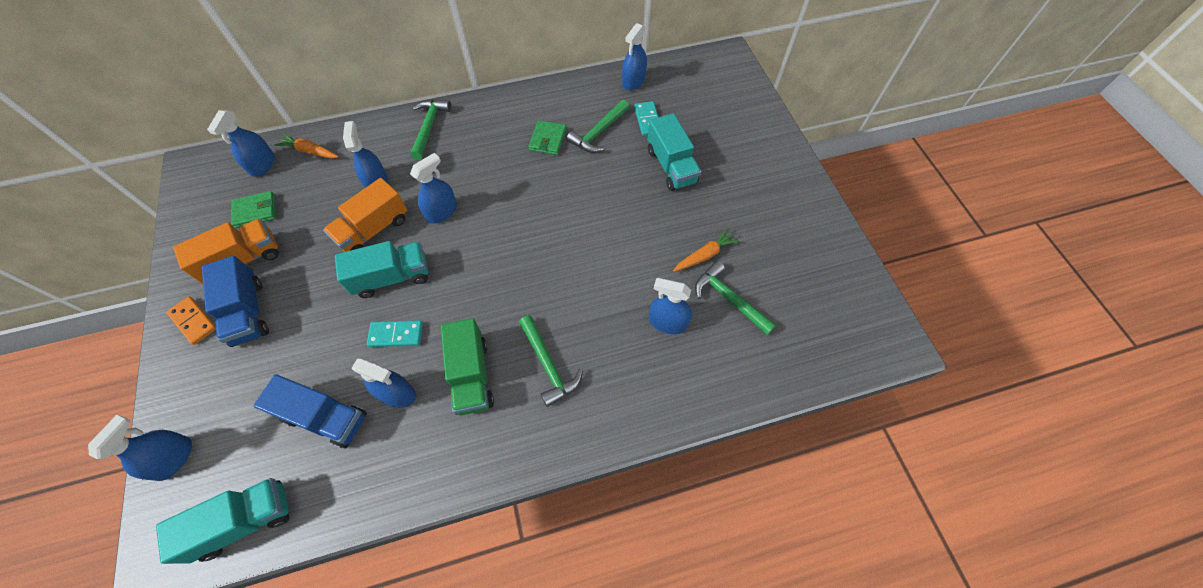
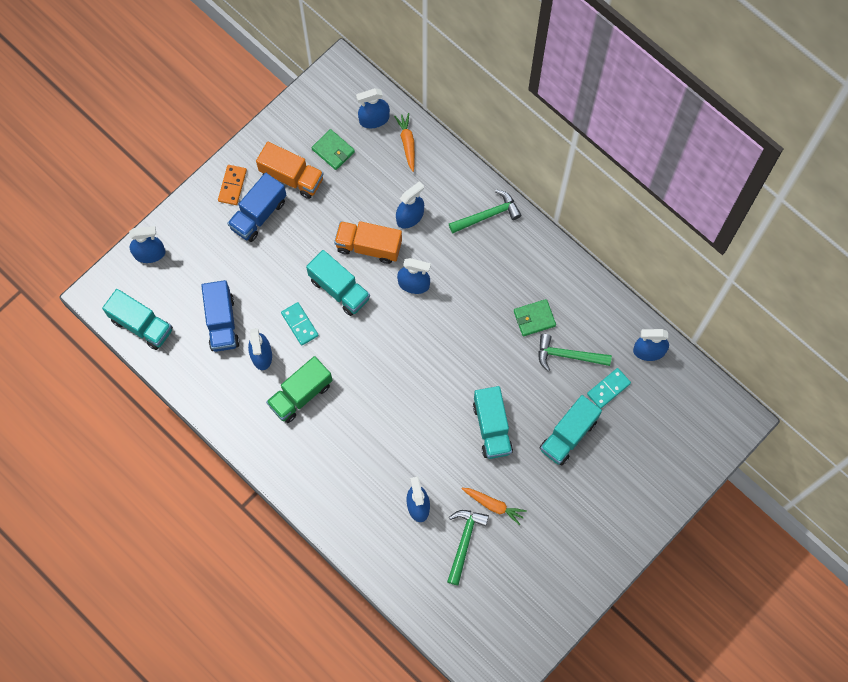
camera: 60 degrees right, 10 degrees up
(548, 365) = (337, 441): green hammer -> none
(626, 219) = (492, 427): none -> turquoise truck

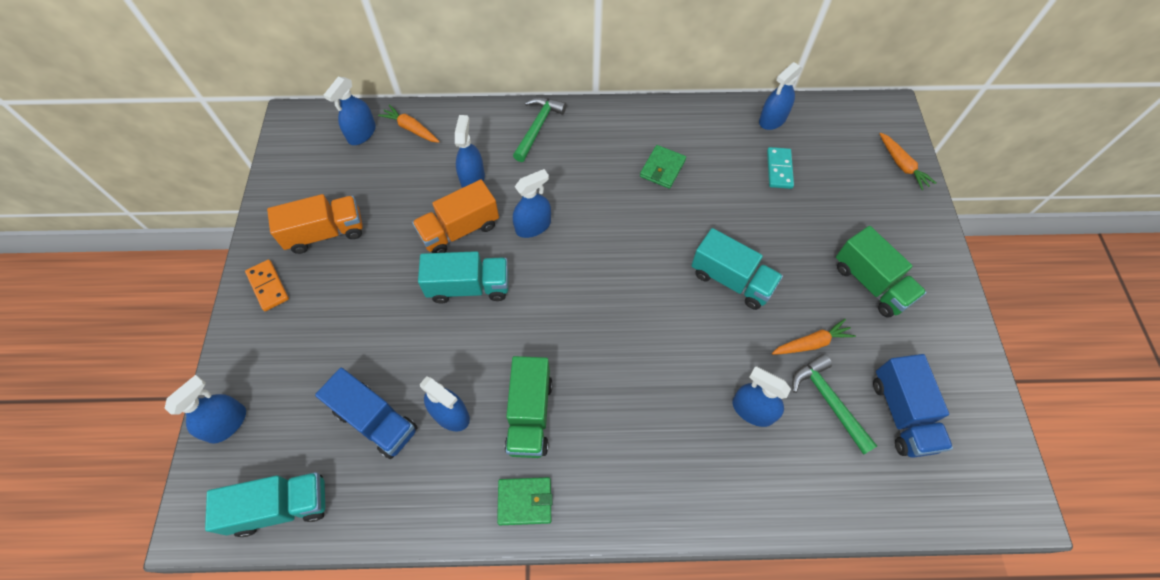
camera: 45 degrees left, 10 degrees down
(258, 214) = (321, 289): blue truck -> blue truck (902, 414)
(300, 324) = (461, 350): turquoise domino -> none
(333, 150) = (346, 183): green wallet -> green wallet (525, 501)
(568, 355) = (720, 172): green hammer -> none
(568, 435) = (795, 229): turquoise truck -> none
(572, 508) = (871, 283): none -> green truck
(693, 462) = (902, 165): none -> orange carrot

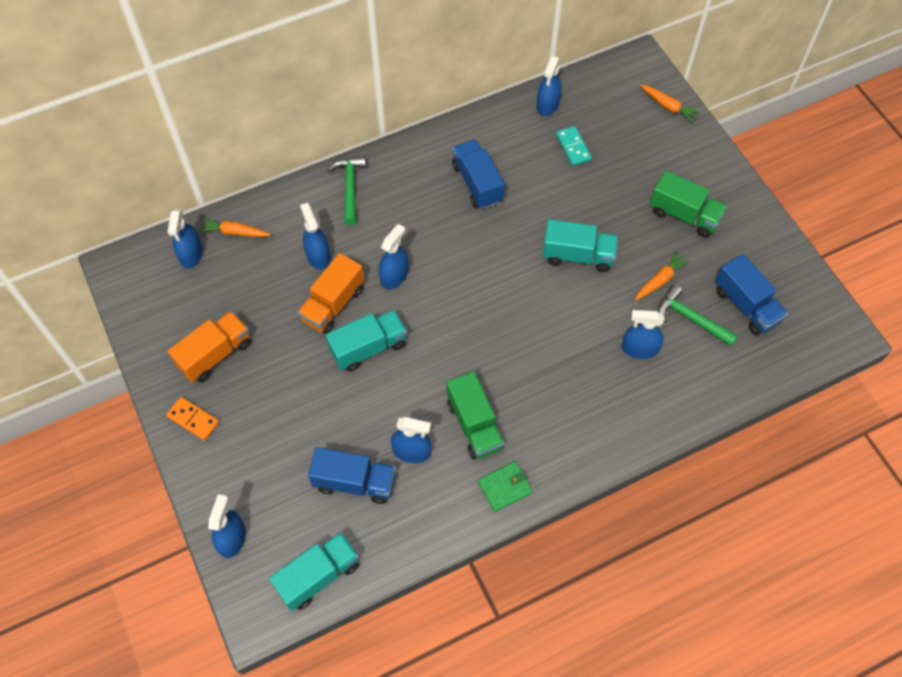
camera: 25 degrees left, 0 degrees up
(662, 168) = (477, 183): green wallet -> blue truck

